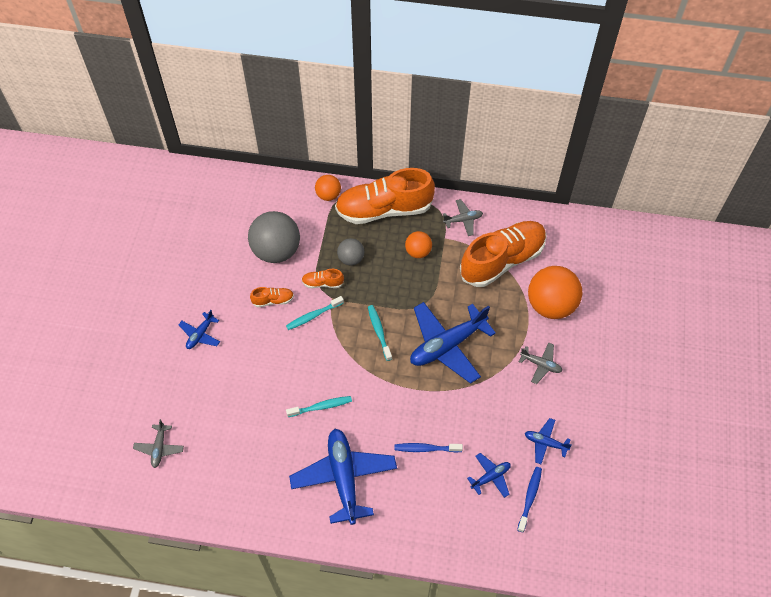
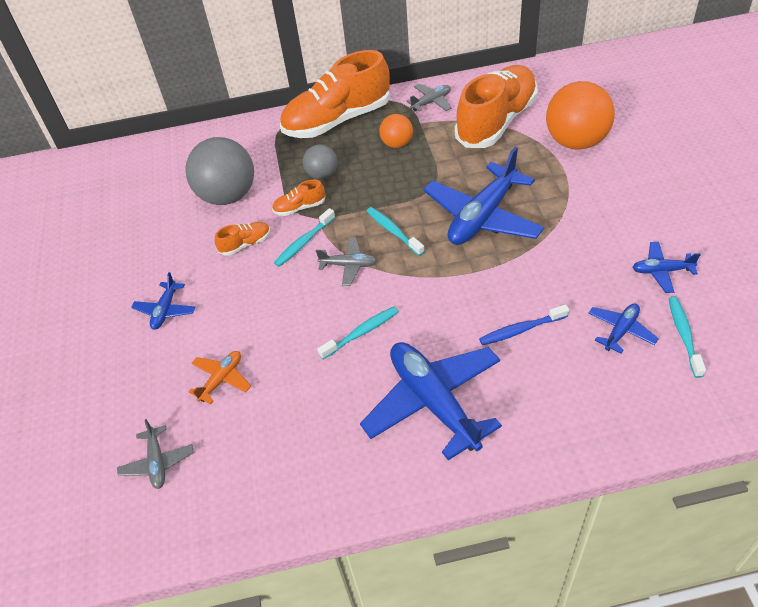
camera: 15 degrees left, 10 degrees down
(218, 404) = (221, 379): none -> orange plane
(328, 195) = (266, 128): orange ball -> none
(530, 497) = (684, 335): blue toothbrush -> turquoise toothbrush
(540, 364) = (602, 198): grey plane -> grey plane (348, 265)

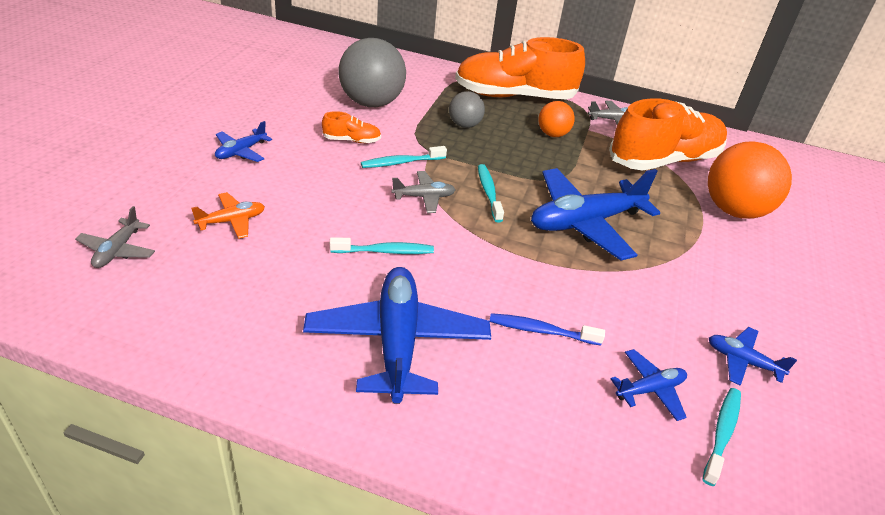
camera: 20 degrees right, 10 degrees down
(299, 208) = (422, 138): orange shoe -> none
(348, 265) = (424, 197): grey plane -> grey plane turned 45 degrees counterclockwise

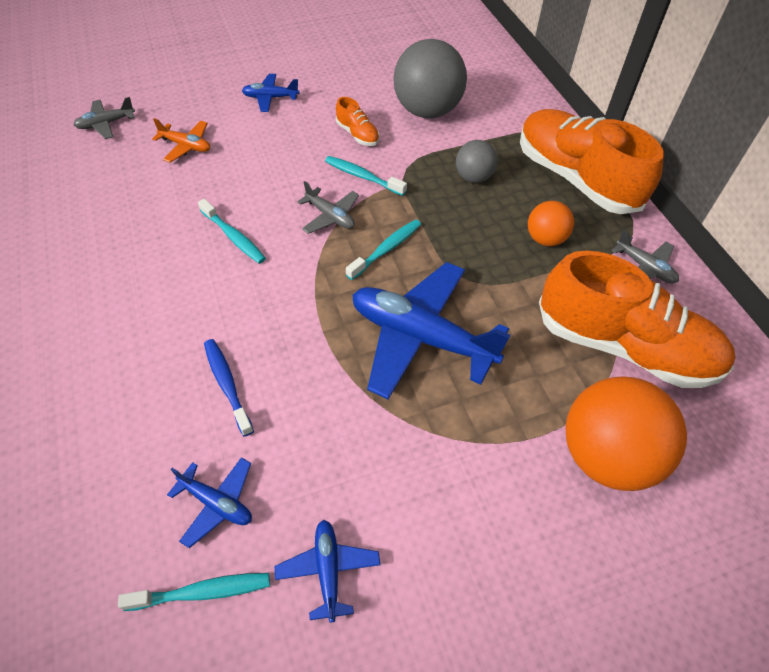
camera: 55 degrees right, 15 degrees up
(397, 342) = (134, 305): blue plane -> none

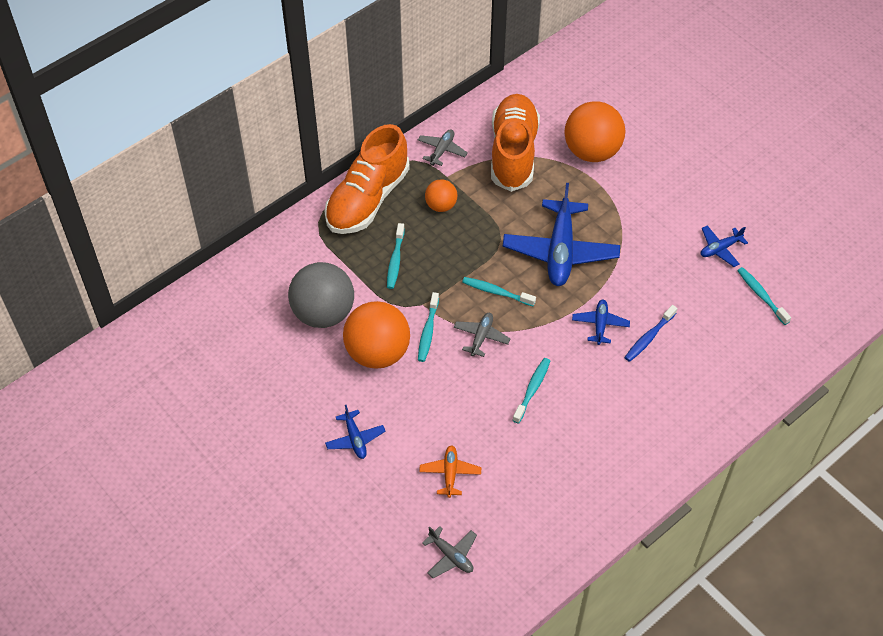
camera: 110 degrees left, 0 degrees up
(217, 503) = (718, 309): blue plane -> blue plane (600, 325)
(357, 134) = (377, 353): orange shoe -> orange ball
(473, 177) = (395, 261): grey ball -> turquoise toothbrush

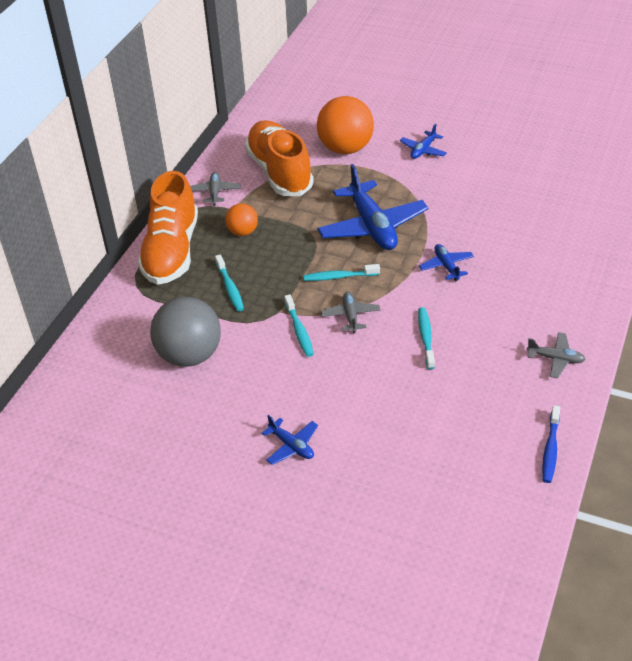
camera: 25 degrees left, 10 degrees down
(377, 353) = (264, 366): orange ball -> none
(450, 473) = (402, 436): orange plane -> none
(451, 556) = (453, 505): grey plane -> grey plane (555, 359)
(649, 337) = (494, 259): blue toothbrush -> blue toothbrush (550, 449)
(720, 249) = (501, 176): blue plane -> blue plane (423, 150)
(761, 295) = (559, 196): turquoise toothbrush -> none

